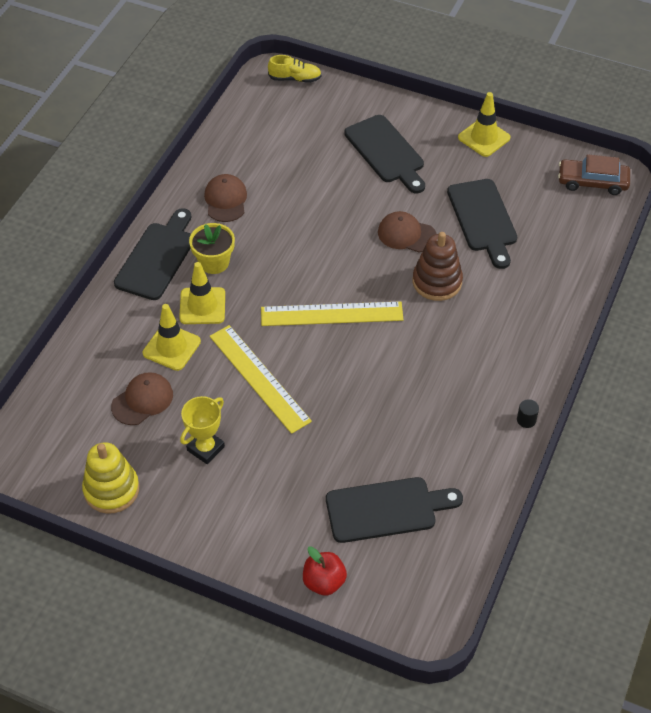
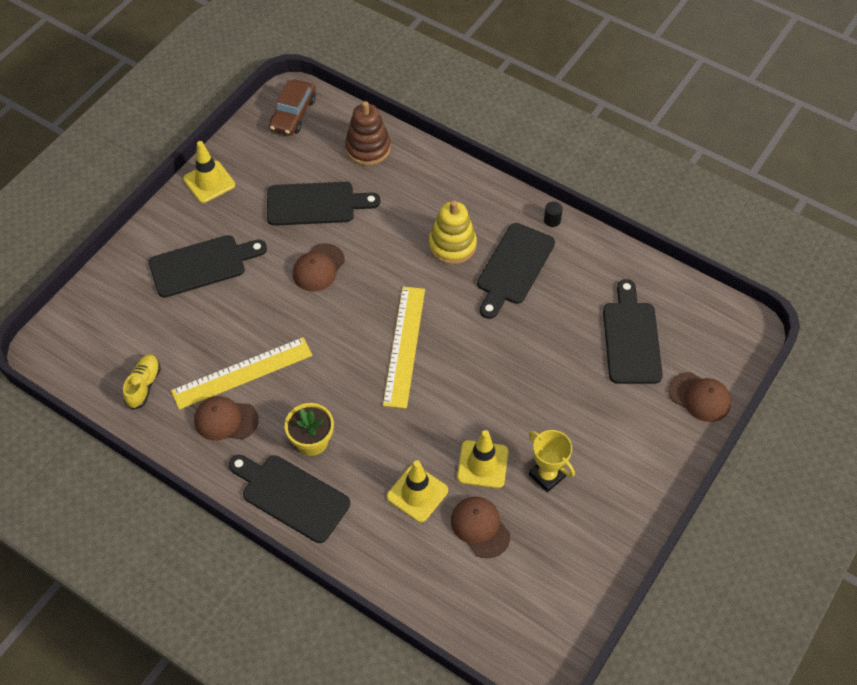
camera: 80 degrees left, 5 degrees up
(111, 490) = (584, 565): yellow stacking toy -> yellow stacking toy (452, 245)
(202, 306) = (369, 459): yellow traffic cone -> yellow traffic cone (482, 464)
(259, 378) = (471, 418): yellow ruler -> yellow ruler (242, 373)
(295, 79) = (61, 329): yellow shoe -> yellow shoe (144, 385)
(324, 582) = (700, 397): red apple -> brown cap
(437, 282) = (384, 254): brown stacking toy -> brown stacking toy (368, 148)
(451, 392) = (514, 268): none -> black cutting board

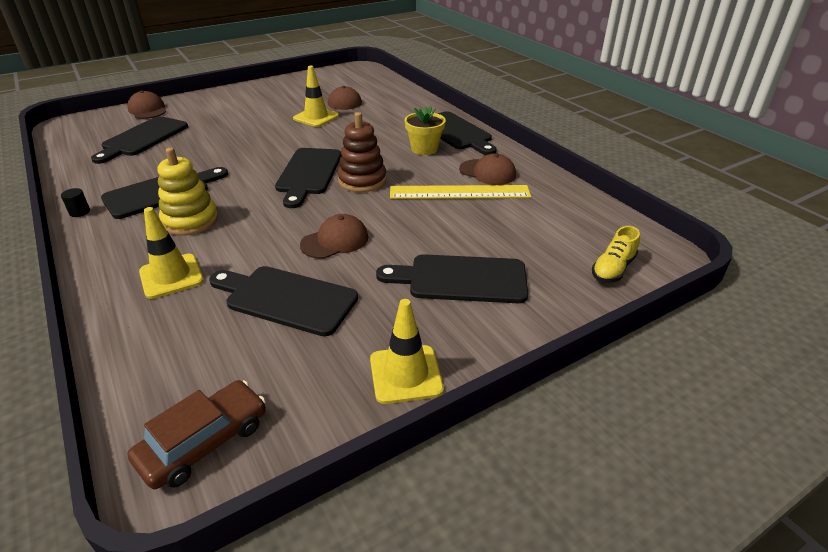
camera: 155 degrees left, 20 degrees down
(144, 385) = (556, 207): yellow shoe -> yellow shoe (613, 269)
(368, 148) = (159, 343): brown stacking toy -> brown stacking toy (362, 180)
(404, 346) = (309, 174): yellow ruler -> black cutting board
(417, 493) = (370, 117): yellow traffic cone -> yellow traffic cone (171, 276)
(547, 475) = (282, 106): yellow trophy -> none

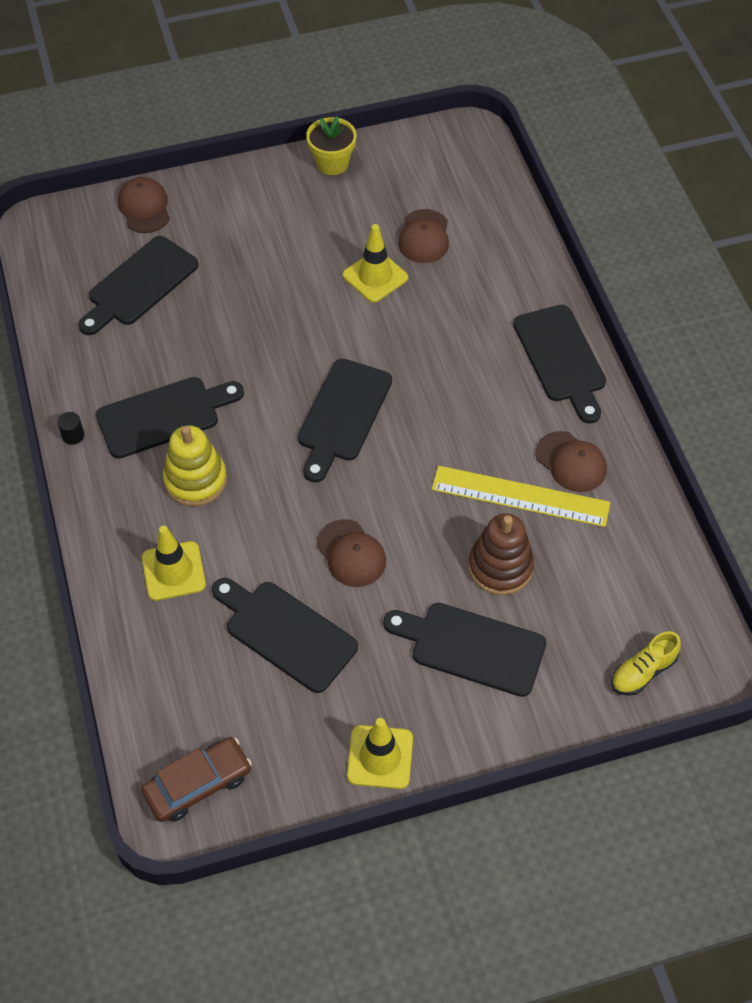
camera: 15 degrees right, 20 degrees up
(335, 241) = (351, 553): brown cap -> brown cap turned 75 degrees clockwise
(362, 180) = (406, 444): brown stacking toy -> brown stacking toy (500, 567)
(424, 149) = (505, 390): yellow flower pot -> yellow flower pot (332, 163)

